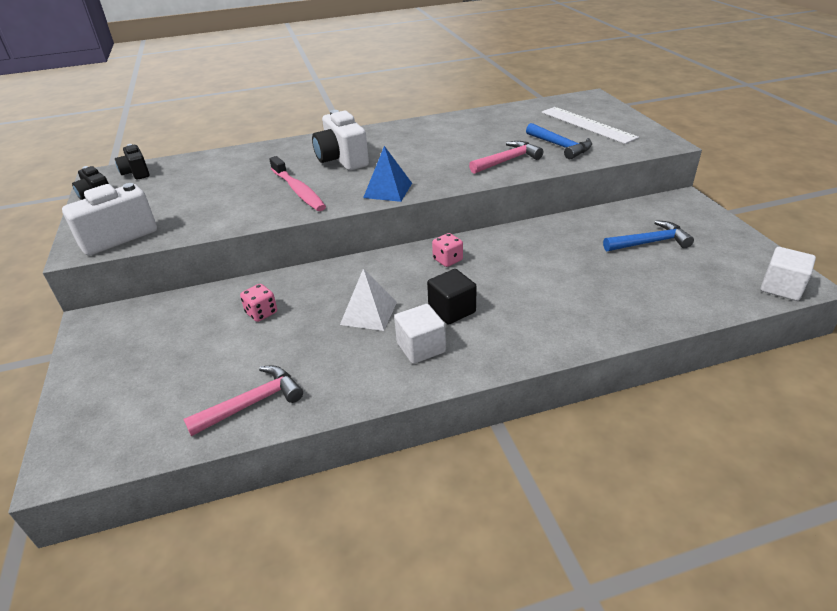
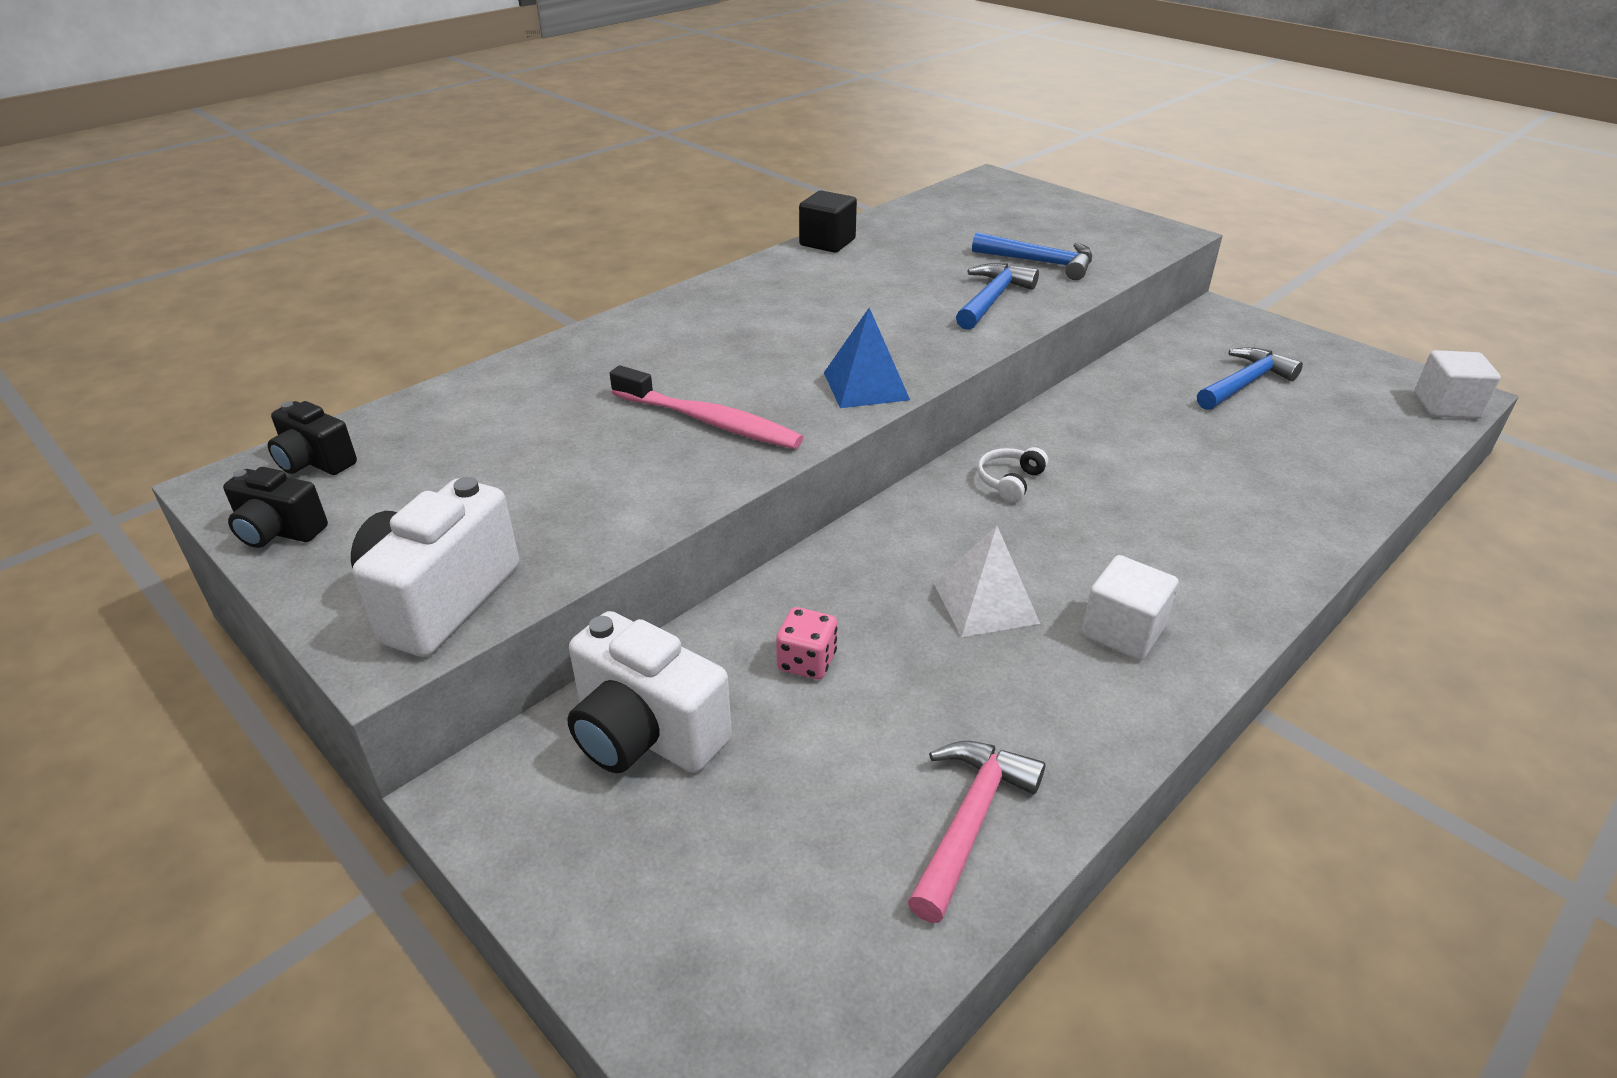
camera: 30 degrees left, 0 degrees up
(342, 160) = (721, 350): white camera -> white camera (645, 735)
(447, 260) = (1009, 481): pink dice -> white headphones
(452, 310) = (1102, 558): black cube -> black cube (827, 242)
(507, 160) = (992, 299): pink hammer -> blue hammer
(587, 125) = (1038, 223): white ruler -> none

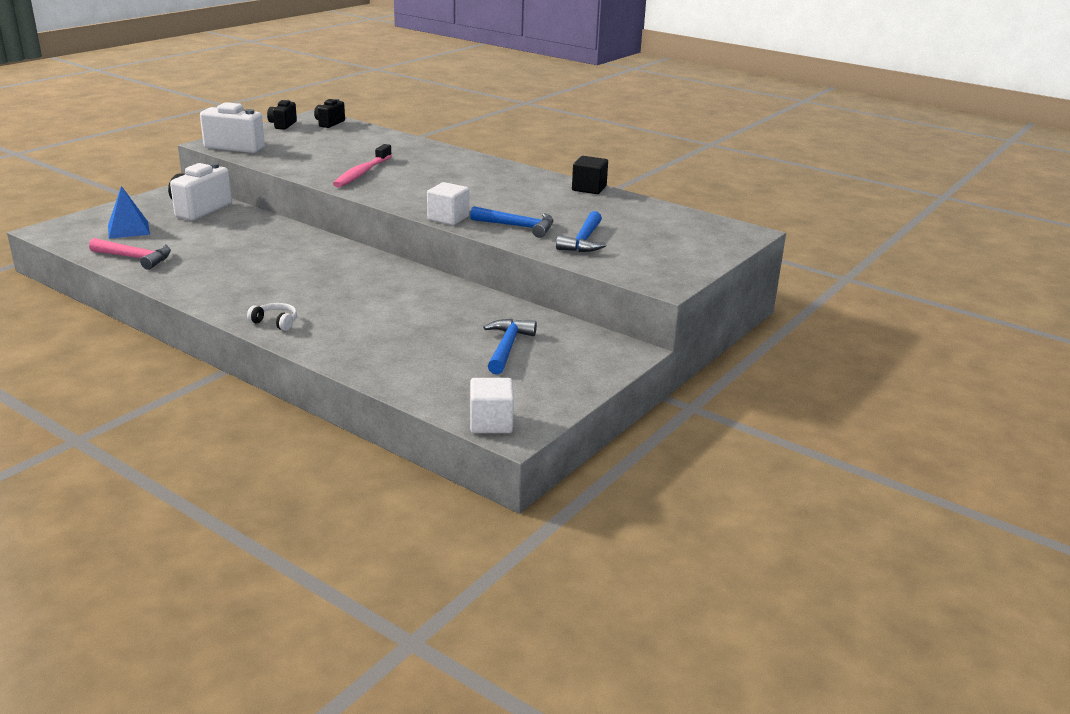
camera: 80 degrees right, 10 degrees down
(807, 662) = (233, 231): pink dice -> none
(865, 386) = (399, 199): blue pyramid -> blue pyramid (128, 229)
(985, 603) = (267, 263): white pyramid -> none
(1009, 481) = (373, 271): white headphones -> white headphones (275, 322)
(1122, 631) = (240, 291): white cube -> white cube (448, 218)
(1244, 383) = (507, 347): blue hammer -> blue hammer turned 120 degrees counterclockwise

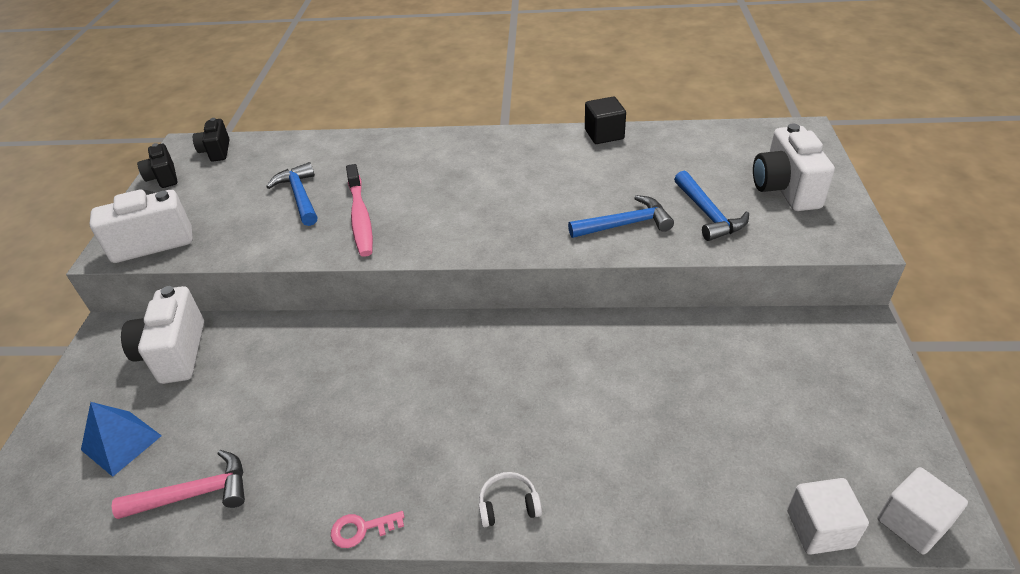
camera: 30 degrees left, 15 degrees up
(191, 299) = (361, 529): none -> pink key
(448, 218) = (546, 247): white cube -> white cube (819, 528)
(507, 347) = (768, 390): blue hammer -> blue hammer (300, 196)
(665, 250) = (785, 189): none -> white camera

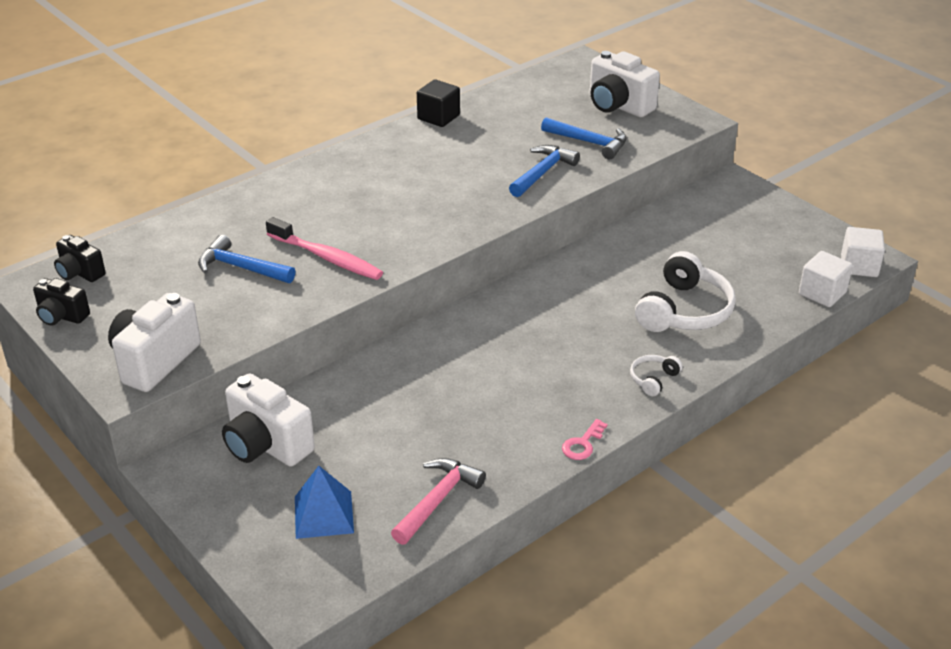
camera: 45 degrees left, 5 degrees down
(633, 447) = (684, 311): none -> white headphones

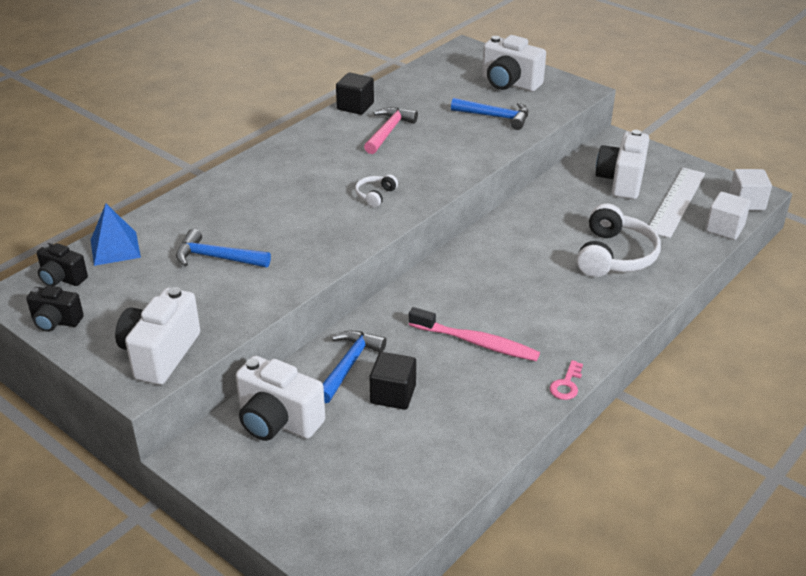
camera: 10 degrees left, 0 degrees up
(323, 514) = (351, 480): blue pyramid -> blue pyramid (115, 248)
(327, 257) = (294, 240): pink toothbrush -> pink toothbrush (476, 342)
(393, 432) = (393, 394): none -> black cube
(437, 500) = (453, 453): pink hammer -> pink hammer (388, 131)
(542, 172) = (464, 146): blue hammer -> blue hammer (349, 365)
(653, 379) = (608, 319): white headphones -> white headphones (375, 195)
(721, 228) = (621, 181): none -> white camera
(777, 257) = (676, 202): none -> white ruler

